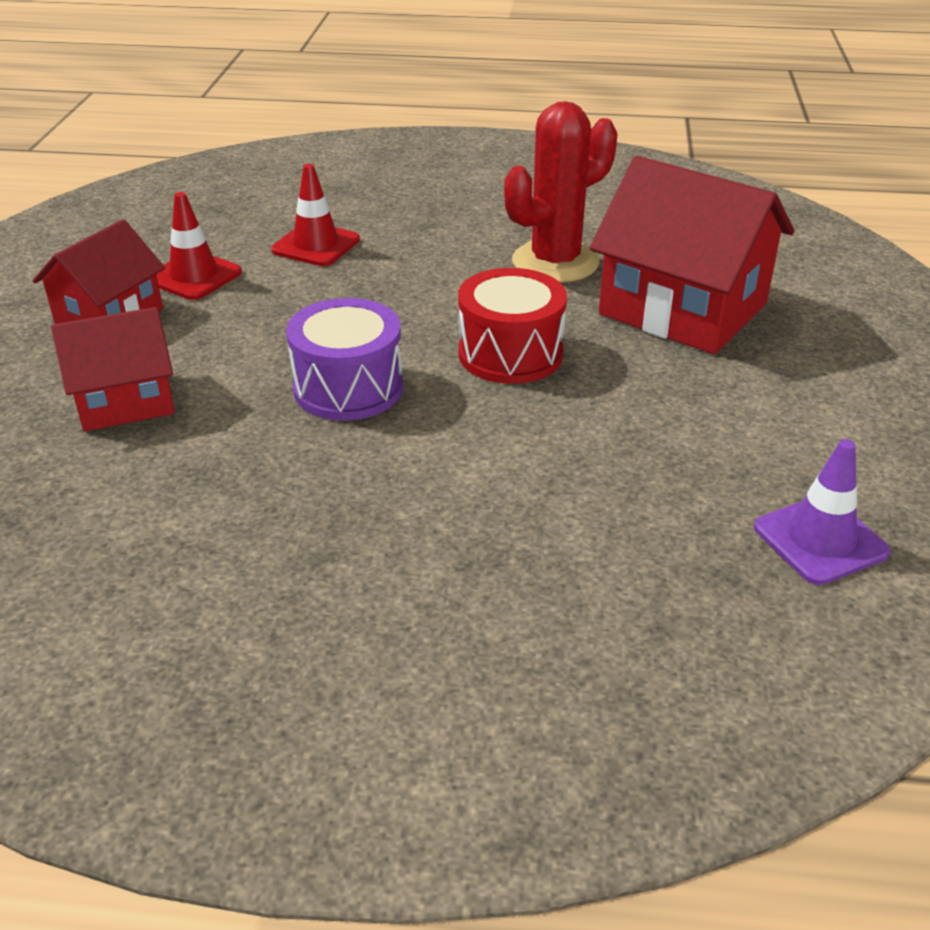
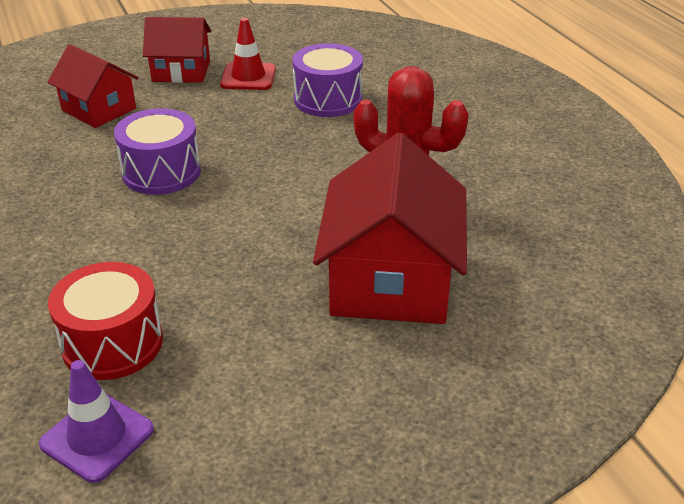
camera: 60 degrees right, 0 degrees up
(316, 245) = (328, 99): red traffic cone -> purple drum
(510, 354) = (251, 219): red drum -> red drum (112, 343)

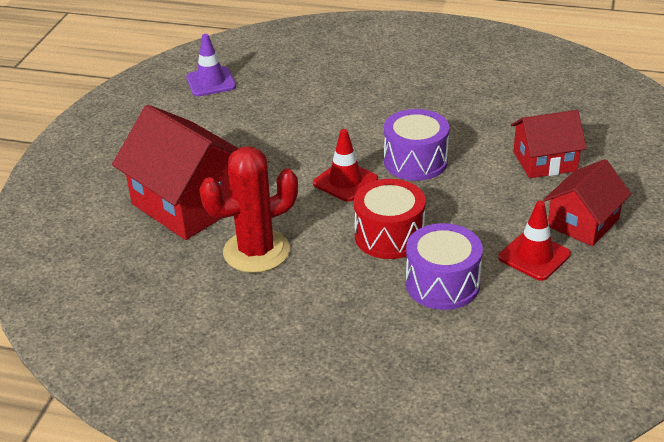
camera: 130 degrees right, 0 degrees up
(112, 343) = (265, 100): red drum -> red drum (389, 236)
(239, 198) = (345, 181): none -> red traffic cone

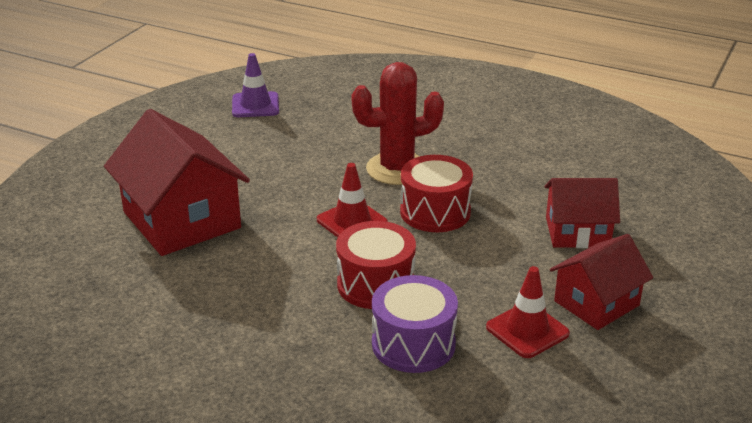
camera: 10 degrees right, 5 degrees down
(256, 251) = (229, 279): red cactus -> red cactus (397, 169)
(415, 161) = (435, 212): purple drum -> red drum

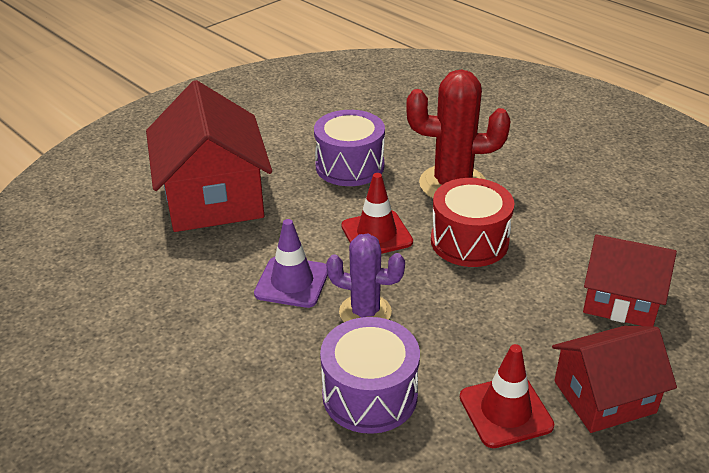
camera: 20 degrees right, 5 degrees up
(255, 105) = (346, 91): purple traffic cone -> purple traffic cone (292, 282)
(296, 170) = (350, 166): none -> purple drum
(376, 284) = (365, 312): red drum -> purple cactus

